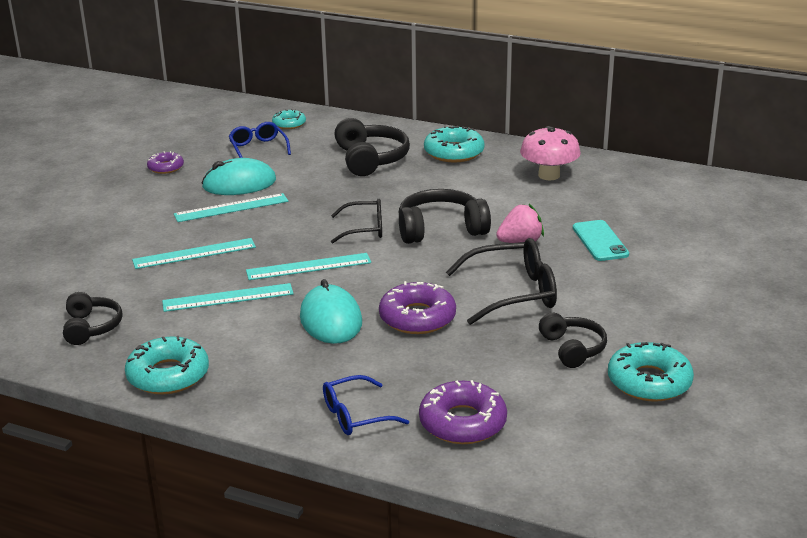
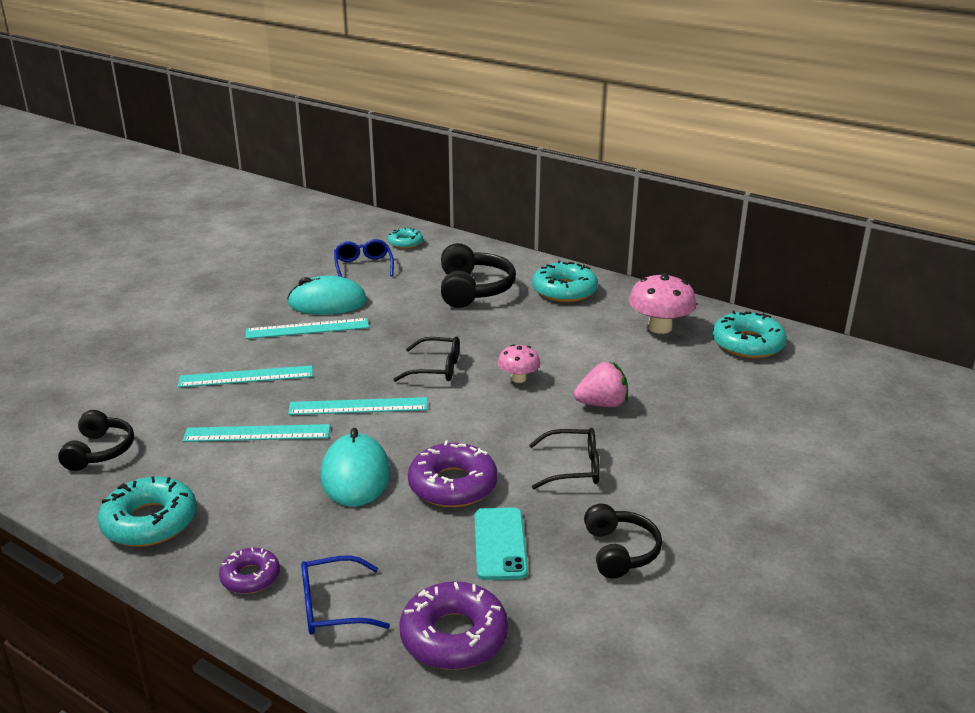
camera: 10 degrees right, 0 degrees up
(166, 167) = (262, 277): purple donut -> purple donut (250, 577)
(440, 229) = (518, 378): black headphones -> pink mushroom
(513, 293) = (573, 467): black glasses -> black glasses, size x0.63
(600, 241) = (694, 414): turquoise phone -> turquoise phone (499, 543)
(649, 382) = (701, 611): turquoise donut -> turquoise donut (747, 344)

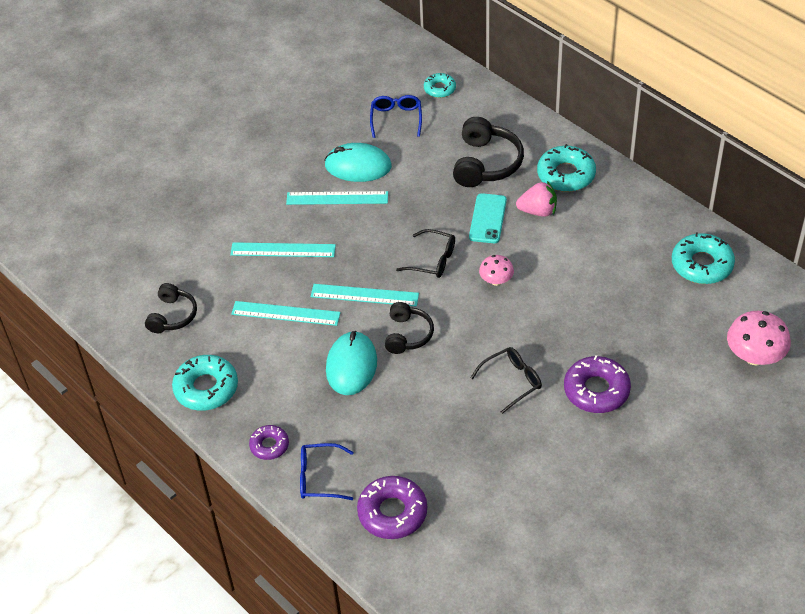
camera: 15 degrees right, 20 degrees up
(452, 485) = (419, 385): purple donut -> purple donut (596, 390)
(499, 543) = (440, 443): turquoise phone -> turquoise phone (487, 218)
(573, 467) = (512, 381): black glasses -> black glasses turned 45 degrees counterclockwise
(602, 404) = (554, 318): pink strawberry -> pink strawberry (538, 211)
(620, 551) = (521, 463): black headphones -> black headphones (408, 335)
(659, 327) = (633, 234): pink mushroom -> pink mushroom (754, 356)

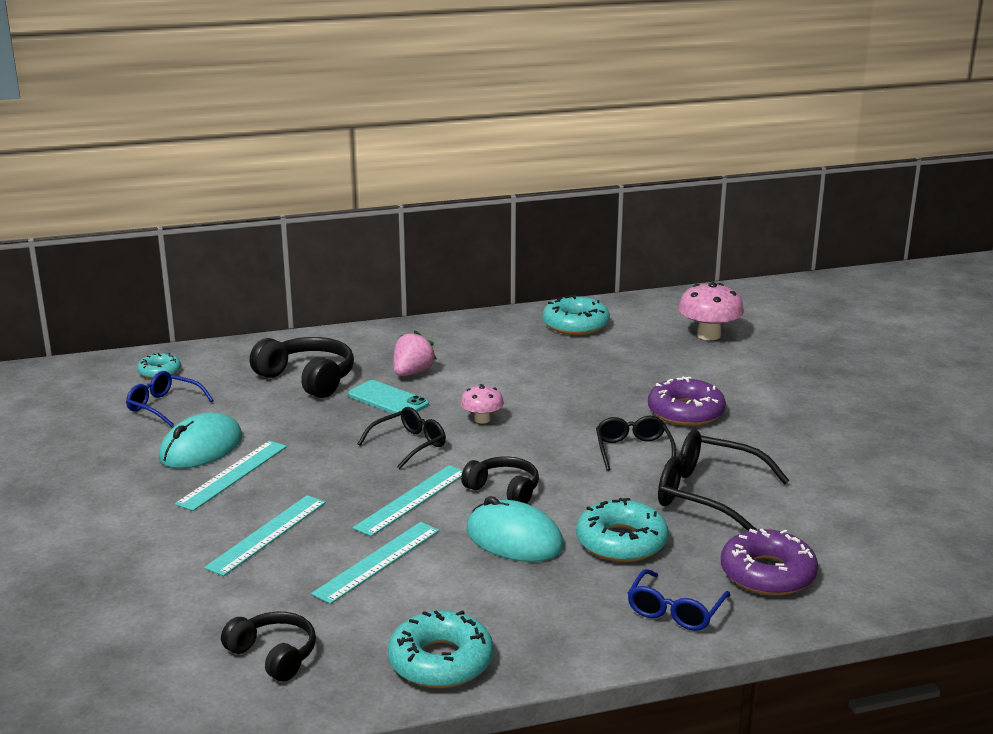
camera: 65 degrees left, 25 degrees down
(269, 445) = (590, 635): purple donut -> none
(476, 446) = (707, 495): none -> black glasses
(566, 175) = (381, 347): turquoise donut -> turquoise donut (621, 542)

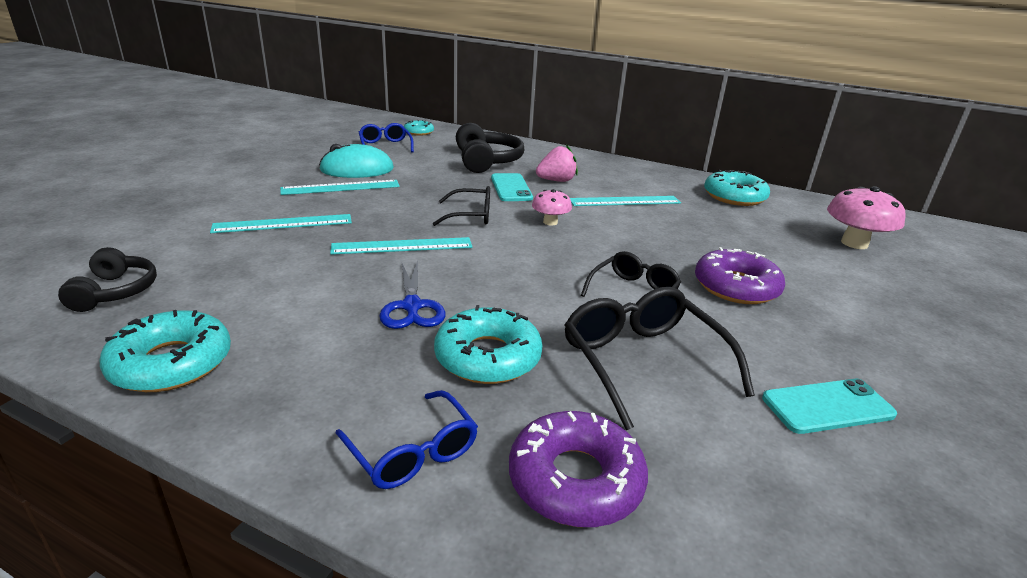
camera: 40 degrees right, 5 degrees up
(377, 561) = (298, 271): turquoise ruler -> turquoise ruler (625, 201)
(504, 490) = (475, 270): black headphones -> none
(514, 539) = (412, 306): turquoise mouse -> blue scissors
(675, 611) = (413, 452): blue glasses -> blue glasses turned 105 degrees counterclockwise
(825, 468) = (828, 407): none -> turquoise phone

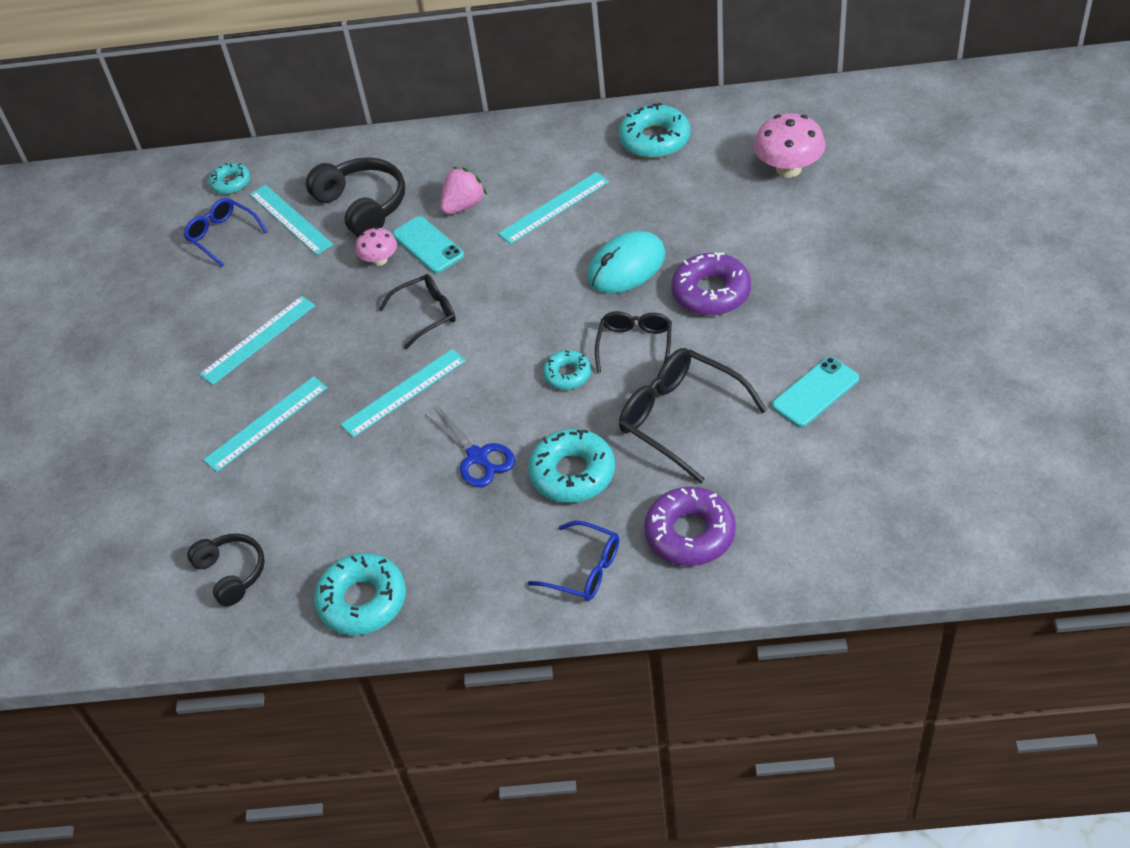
camera: 20 degrees left, 20 degrees up
(357, 169) = (240, 299): turquoise mouse -> turquoise mouse (626, 266)
(434, 152) = (291, 219): none -> turquoise ruler
(550, 222) = (506, 284): pink mushroom -> pink mushroom (380, 260)
(551, 287) = (567, 374): none -> turquoise donut

